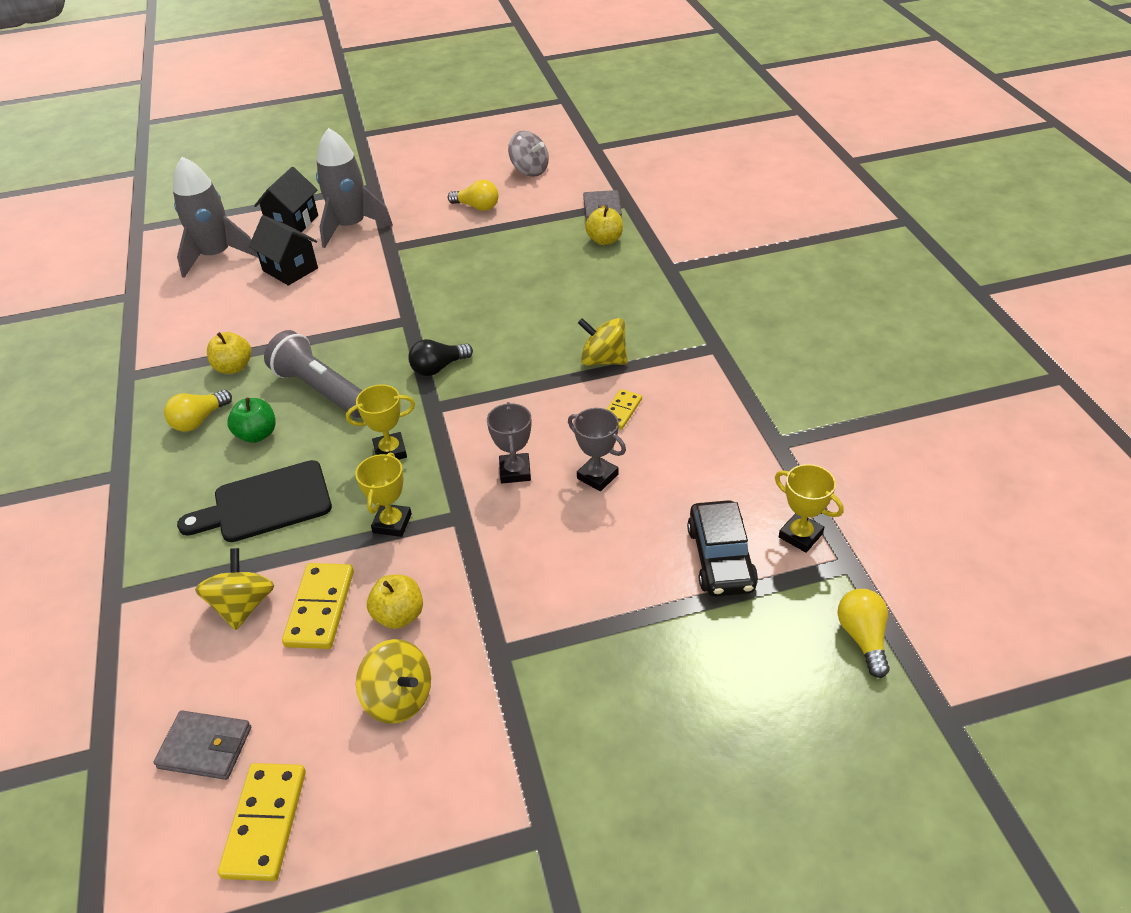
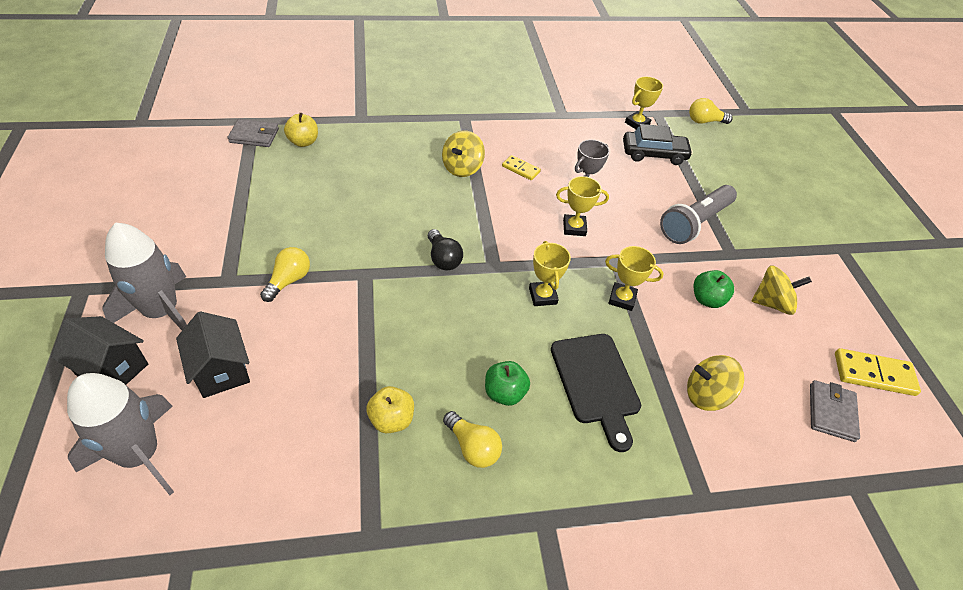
camera: 90 degrees left, 5 degrees up
(290, 269) = (221, 370): black house -> black house turned 75 degrees counterclockwise
(320, 608) = (704, 344): yellow domino -> none
(321, 390) = (451, 342): grey flashlight -> grey flashlight (695, 223)
(399, 615) = (707, 299): yellow apple -> green apple
(399, 698) = (772, 303): yellow spinning top -> yellow spinning top turned 45 degrees clockwise
(477, 207) = (193, 210): yellow light bulb -> yellow light bulb (289, 280)
(515, 471) = (574, 228): grey trophy -> yellow trophy
(529, 170) = (149, 167): grey spinning top -> none

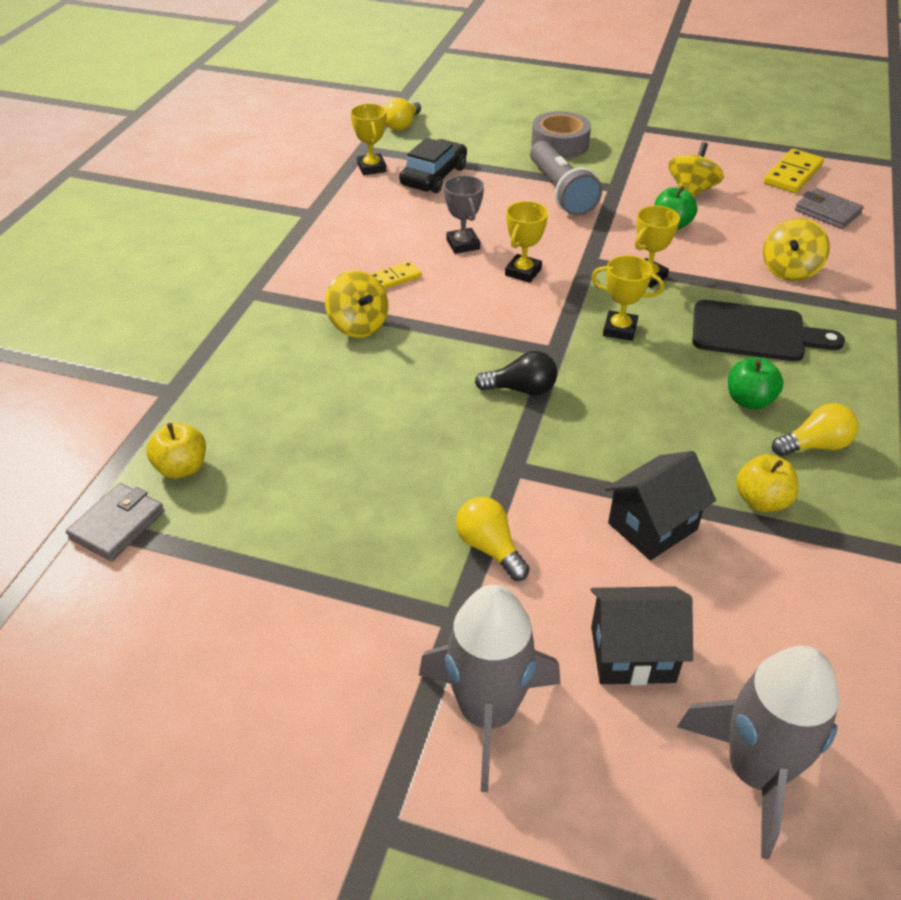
camera: 60 degrees left, 5 degrees down
(112, 369) = (584, 794): black house -> black house (652, 526)
(762, 207) = (560, 144): none -> grey tape

